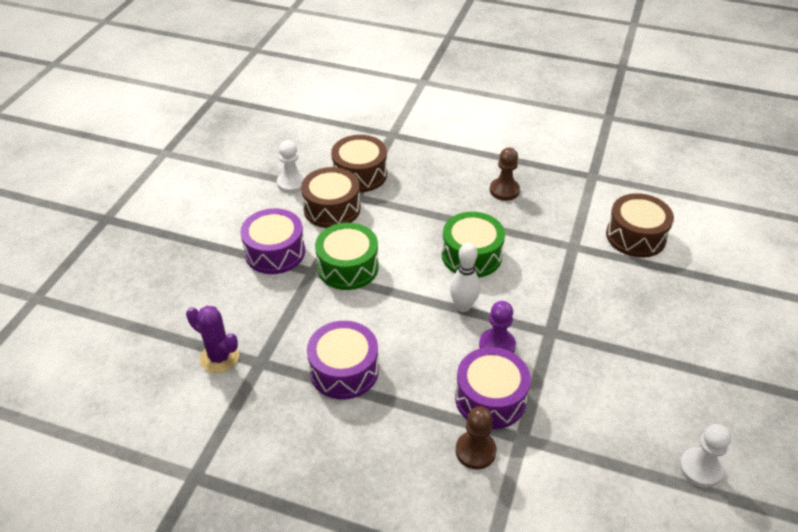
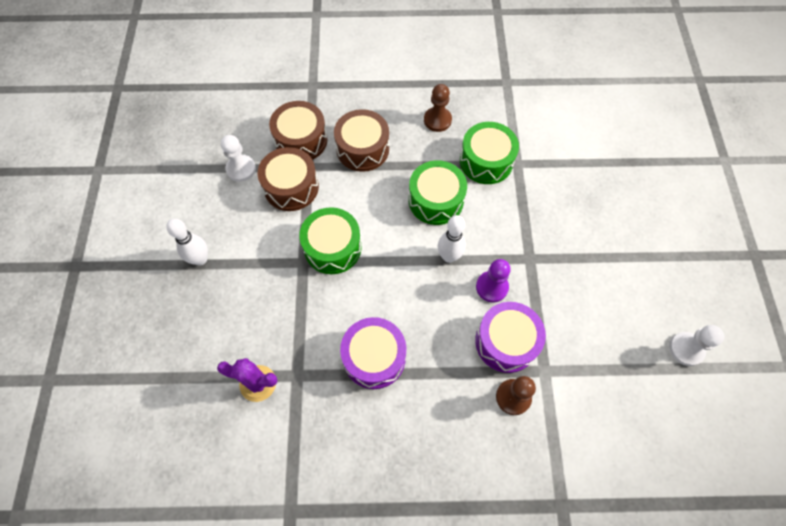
camera: 20 degrees left, 20 degrees up
(218, 243) = (200, 259): none -> white bowling pin
(275, 252) = (259, 252): purple drum -> none
(540, 236) = (486, 161): none -> green drum
(635, 236) = (563, 137): brown drum -> brown drum (362, 149)

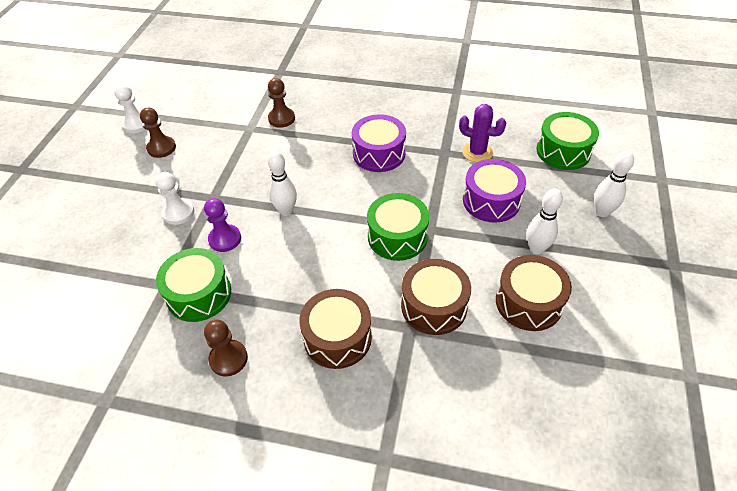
camera: 165 degrees left, 15 degrees down
(128, 317) = (602, 212): none -> white bowling pin
(241, 169) = (495, 340): white pawn -> white pawn (178, 213)
(301, 140) = (414, 365): brown drum -> brown drum (528, 302)
(436, 200) = (275, 262): green drum -> green drum (563, 151)
(492, 287) = (259, 182): purple pawn -> purple pawn (225, 239)
(506, 342) = (269, 147): purple drum -> purple drum (491, 201)
(628, 316) = (161, 148): none -> brown pawn

